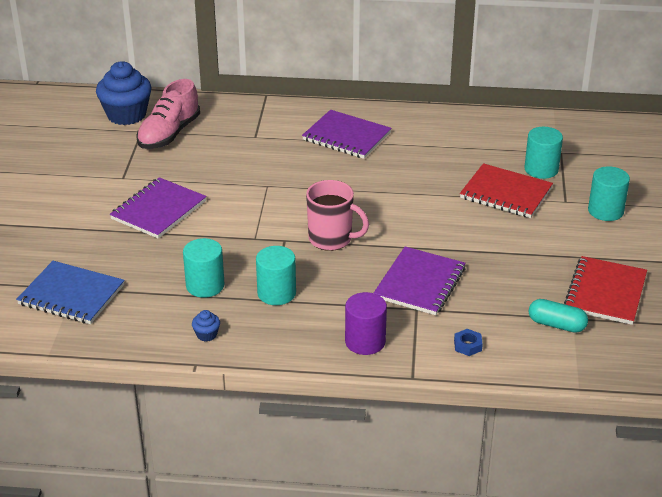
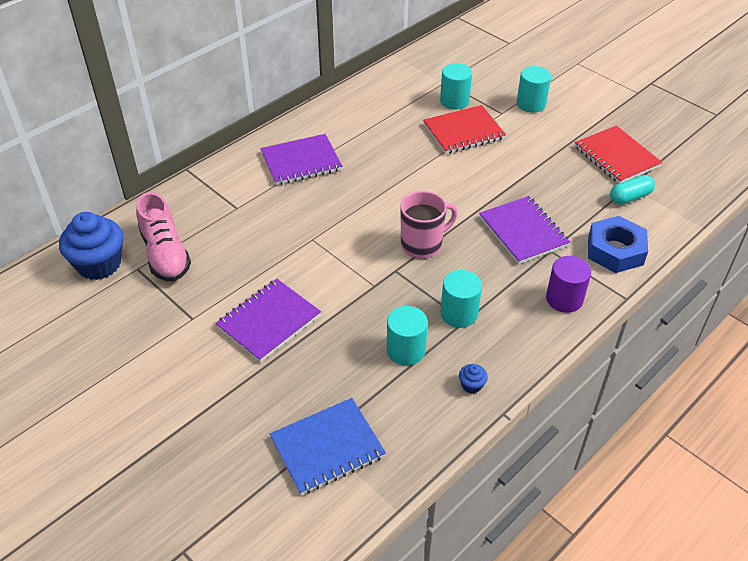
camera: 50 degrees left, 10 degrees up
(158, 210) = (269, 321): purple notebook -> purple notebook turned 60 degrees clockwise
(467, 345) = (615, 250): blue nut -> blue nut, size x2.36

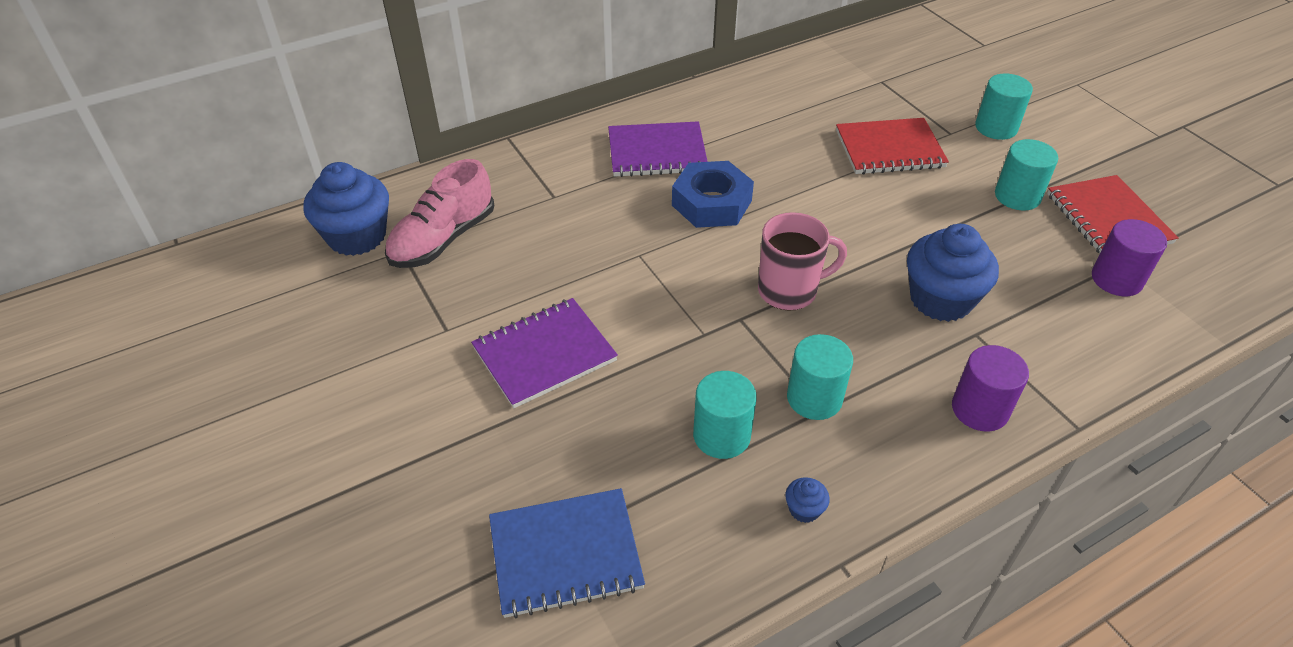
camera: 15 degrees right, 0 degrees up
(165, 254) = (443, 239): pink shoe -> pink shoe turned 45 degrees clockwise
(454, 101) = (887, 107): turquoise cylinder -> turquoise cylinder (1017, 196)
(523, 231) = (940, 299): purple notebook -> blue cupcake
(615, 250) = (1076, 352): blue nut -> blue nut (711, 203)
(630, 197) = (1116, 279): turquoise capsule -> purple cylinder

